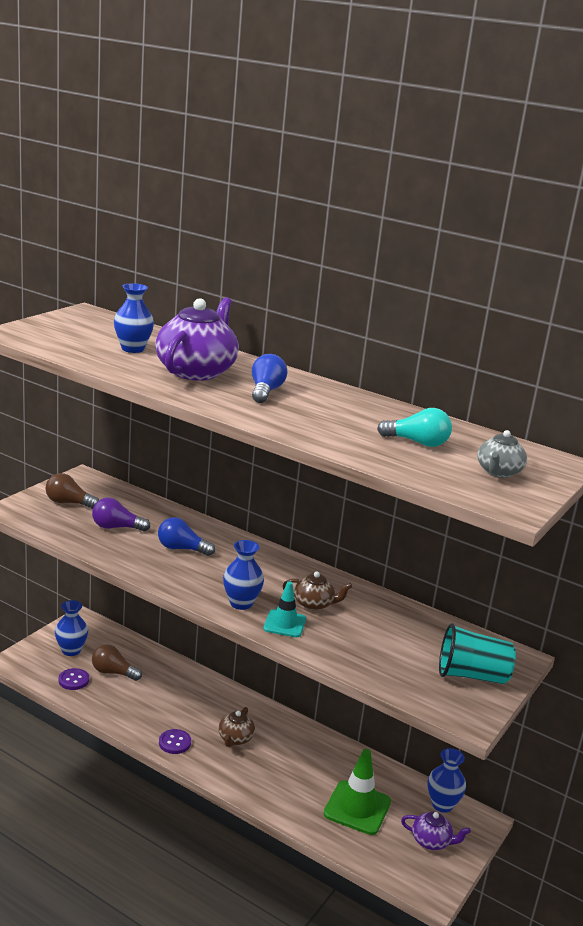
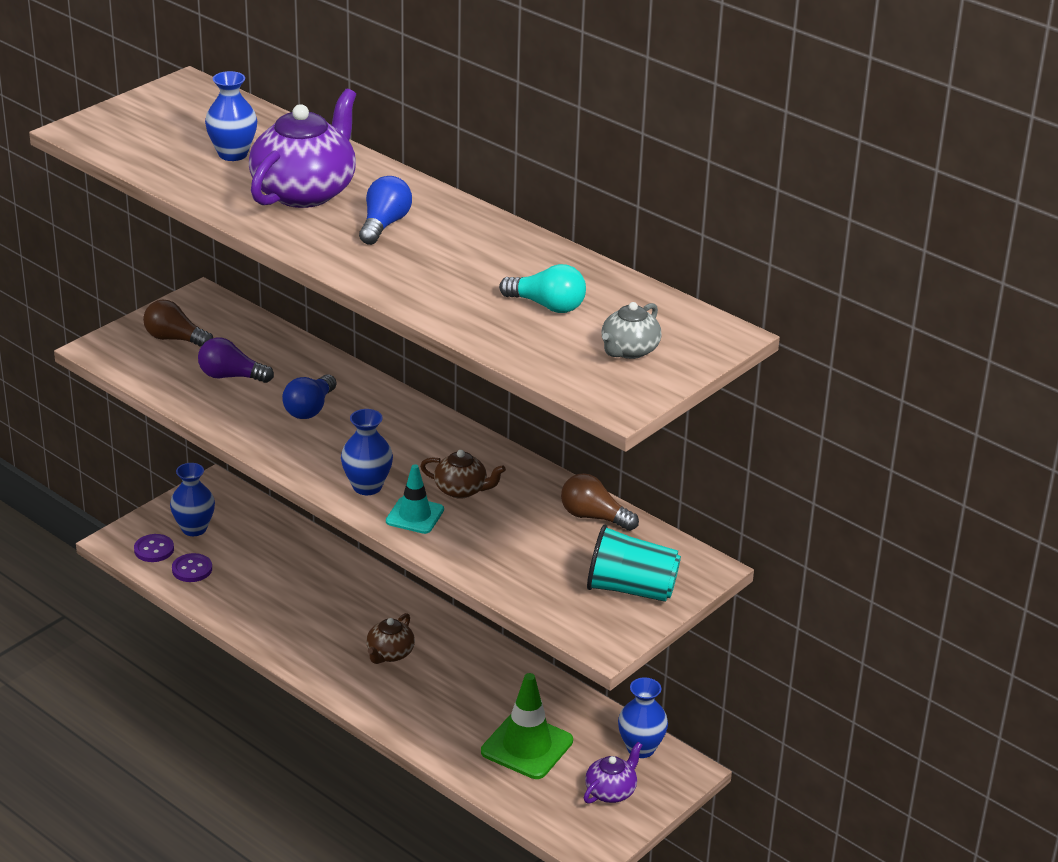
camera: 10 degrees right, 10 degrees up
(113, 672) = (246, 560): brown light bulb -> brown light bulb (594, 517)
(174, 743) = (310, 655): purple button -> purple button (154, 549)
(182, 549) = (310, 409): blue light bulb -> blue light bulb turned 90 degrees counterclockwise
(432, 841) = (611, 791): purple teapot -> purple teapot turned 75 degrees counterclockwise

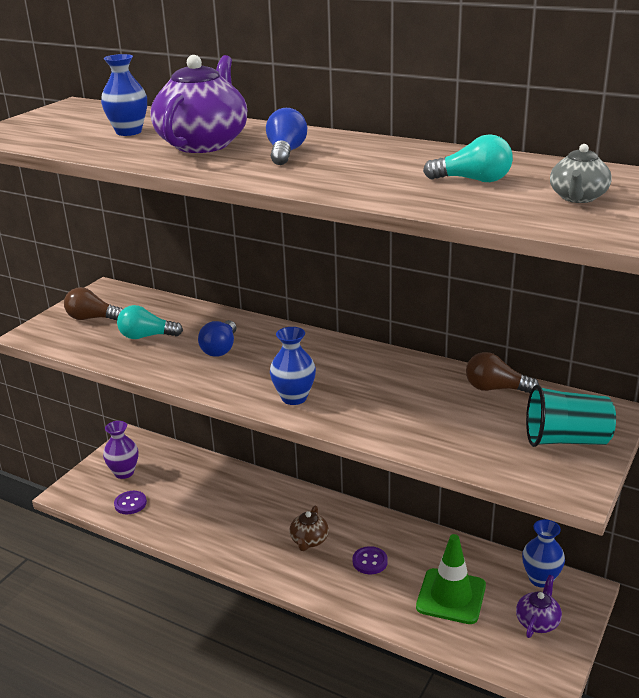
camera: 10 degrees left, 5 degrees down
(154, 549) = (96, 494): purple button -> purple button (370, 561)
(194, 528) = (124, 472): blue vase -> purple vase
(231, 376) = (146, 336): purple light bulb -> turquoise light bulb
(415, 515) = (346, 413): turquoise traffic cone -> none
(462, 490) = (375, 387): brown teapot -> none

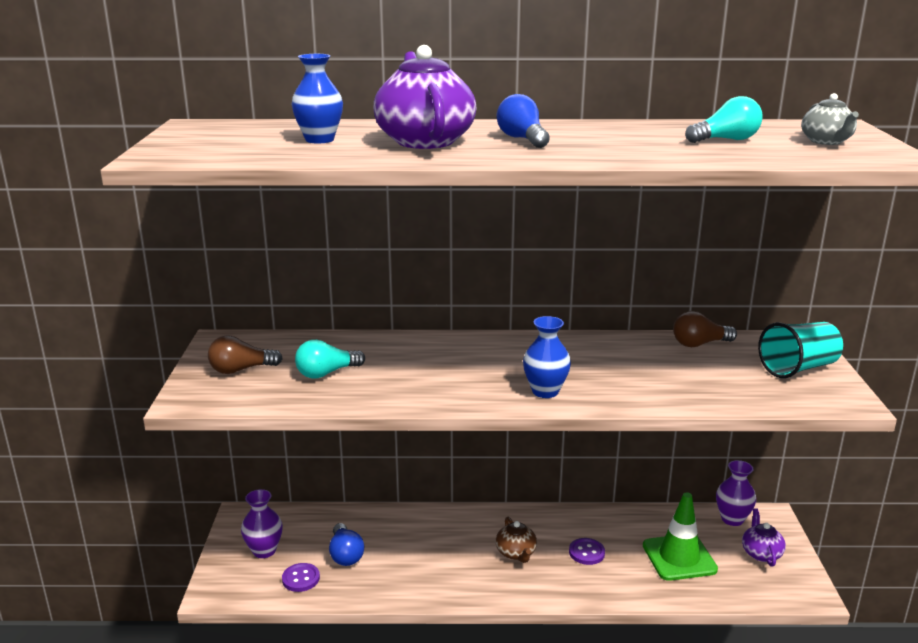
camera: 30 degrees left, 5 degrees down
(220, 349) = (419, 367): blue light bulb -> blue light bulb (345, 555)
(540, 579) = (732, 519): blue vase -> purple vase

